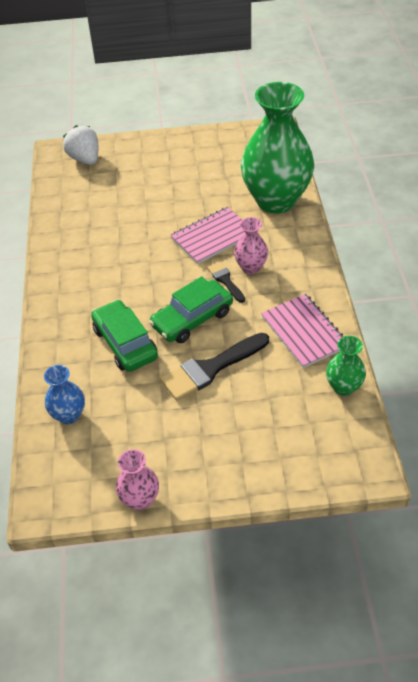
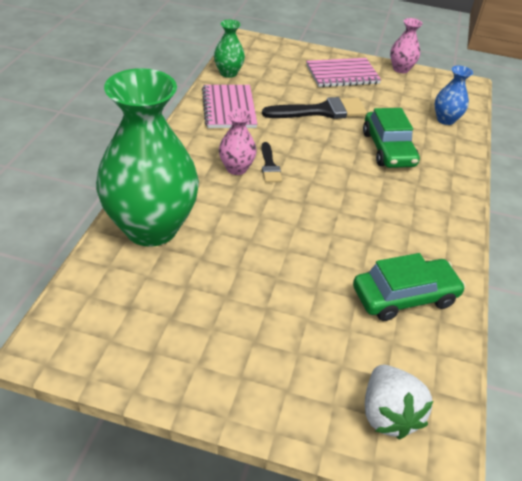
camera: 165 degrees left, 5 degrees down
(192, 319) = (319, 147): green car -> green car (404, 296)
(212, 237) = (256, 212): pink notebook -> pink notebook (342, 74)

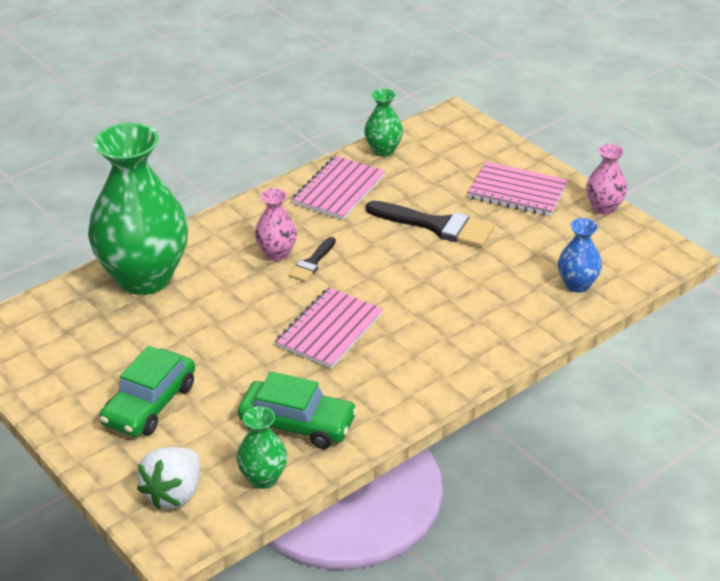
camera: 40 degrees right, 5 degrees down
(340, 211) = (329, 330): none -> pink notebook
(388, 149) = (461, 291): green car -> green car (149, 404)
(435, 357) = (263, 478): none -> green vase

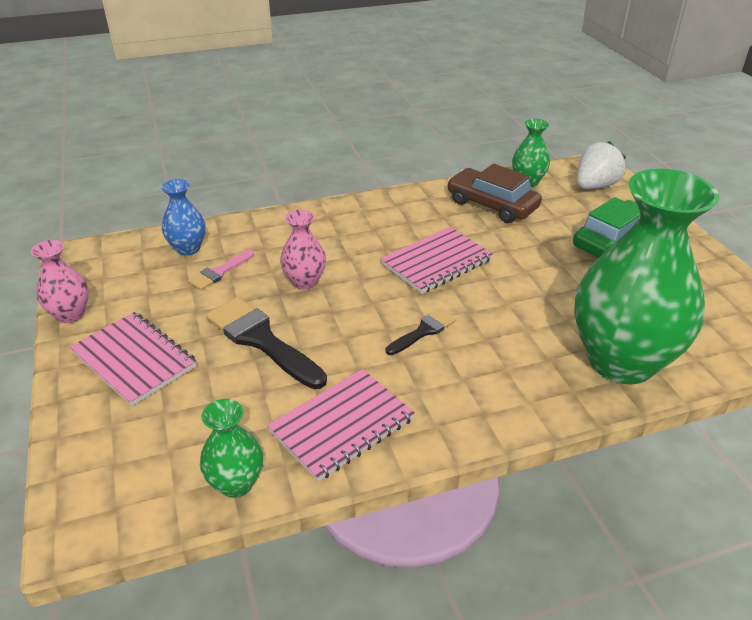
camera: 160 degrees left, 0 degrees up
(277, 253) = (458, 352): pink vase -> pink vase (305, 282)
(297, 424) = (492, 205): green car -> brown car
(524, 270) = (219, 272): none -> pink brush

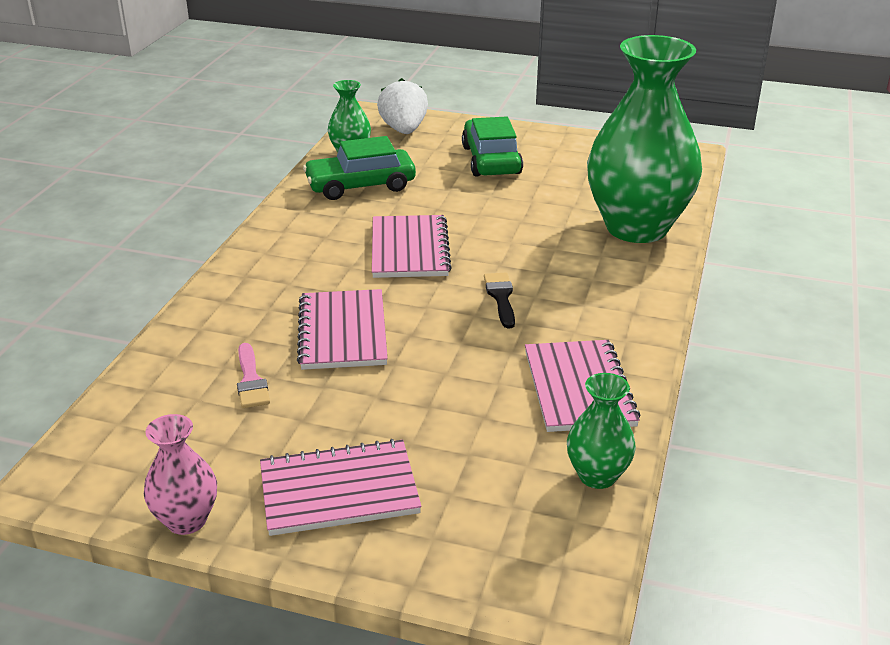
camera: 55 degrees left, 5 degrees down
(188, 248) = (171, 388): blue vase -> none
(261, 340) = (406, 392): black brush -> none
(305, 282) = (343, 332): pink vase -> pink notebook
(492, 205) = (360, 185): brown car -> green car

